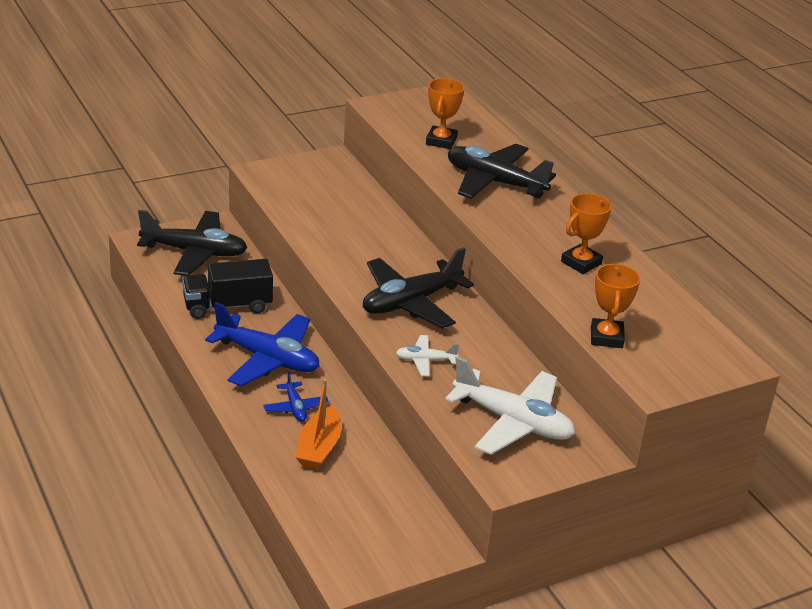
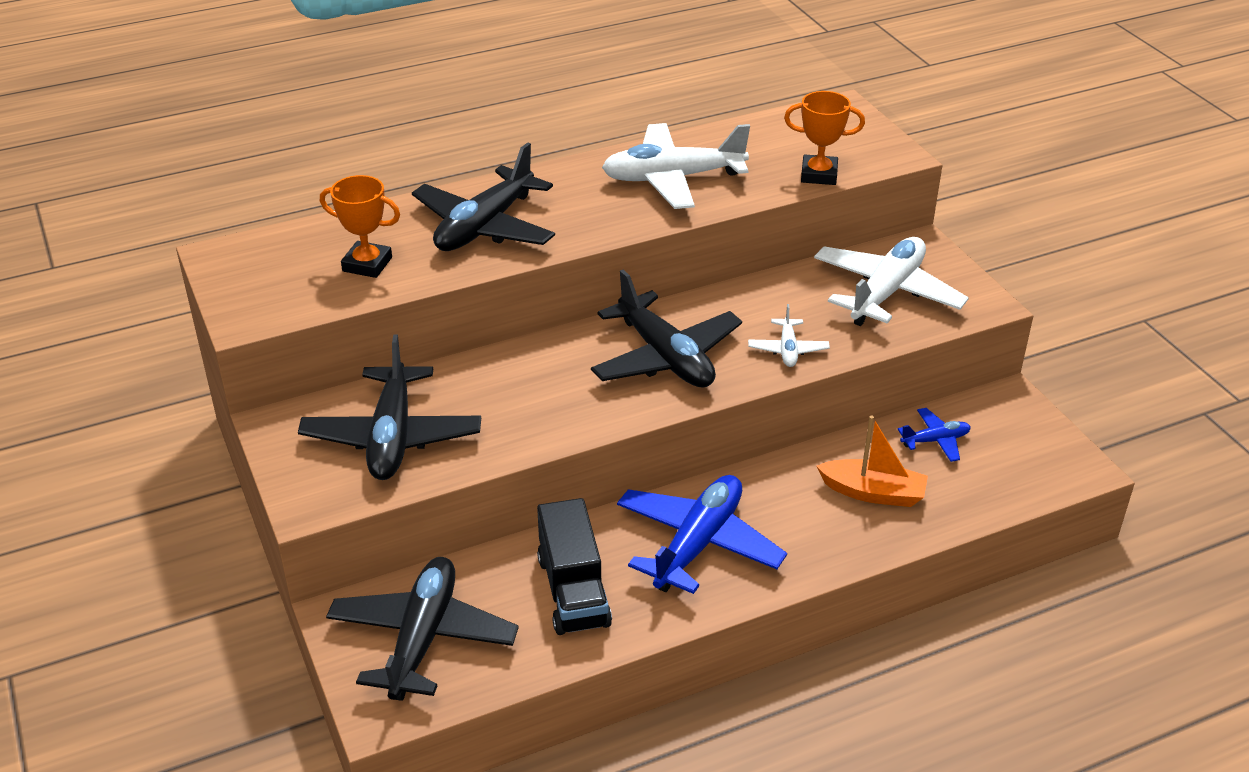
camera: 85 degrees left, 5 degrees up
(295, 408) = (799, 515): blue plane -> blue plane (935, 440)
(320, 196) = (392, 437): none -> black plane
(581, 263) = (672, 178): orange trophy -> white plane

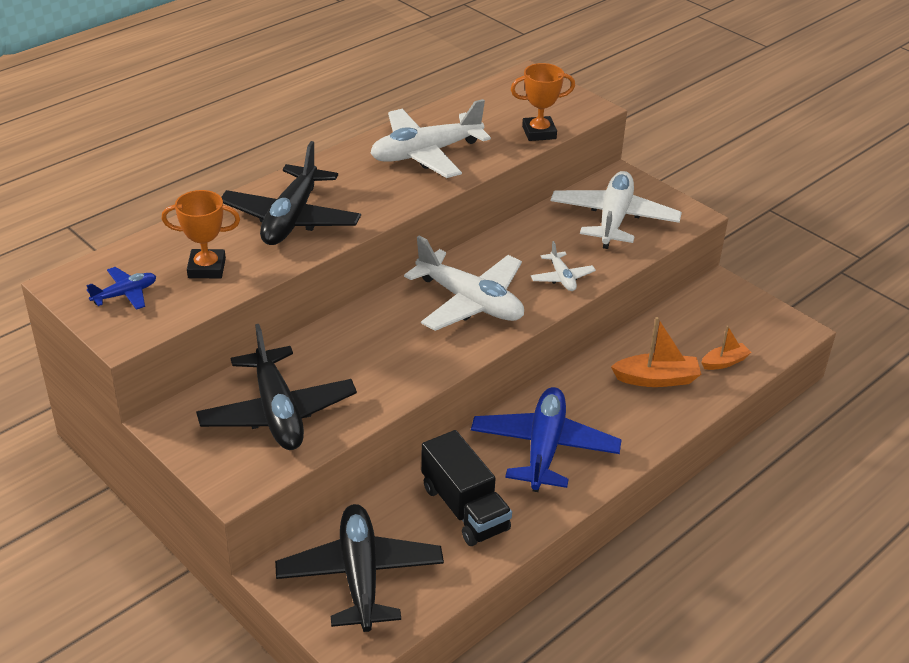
camera: 20 degrees left, 0 degrees up
(665, 357) = (470, 302): black plane -> white plane
(935, 440) = (683, 329): blue plane -> blue plane (125, 294)
(968, 490) = (724, 362): none -> orange boat

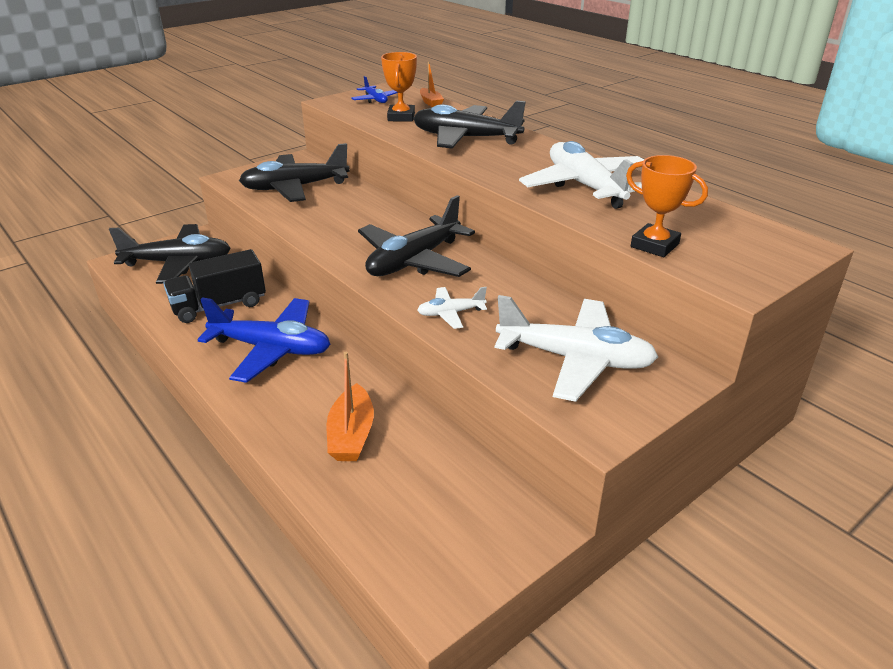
camera: 95 degrees right, 5 degrees down
(470, 302) = (414, 261): white plane -> black plane
(539, 132) = (654, 245): orange trophy -> orange trophy turned 45 degrees counterclockwise
(724, 362) = (371, 501): orange boat -> orange boat (431, 102)

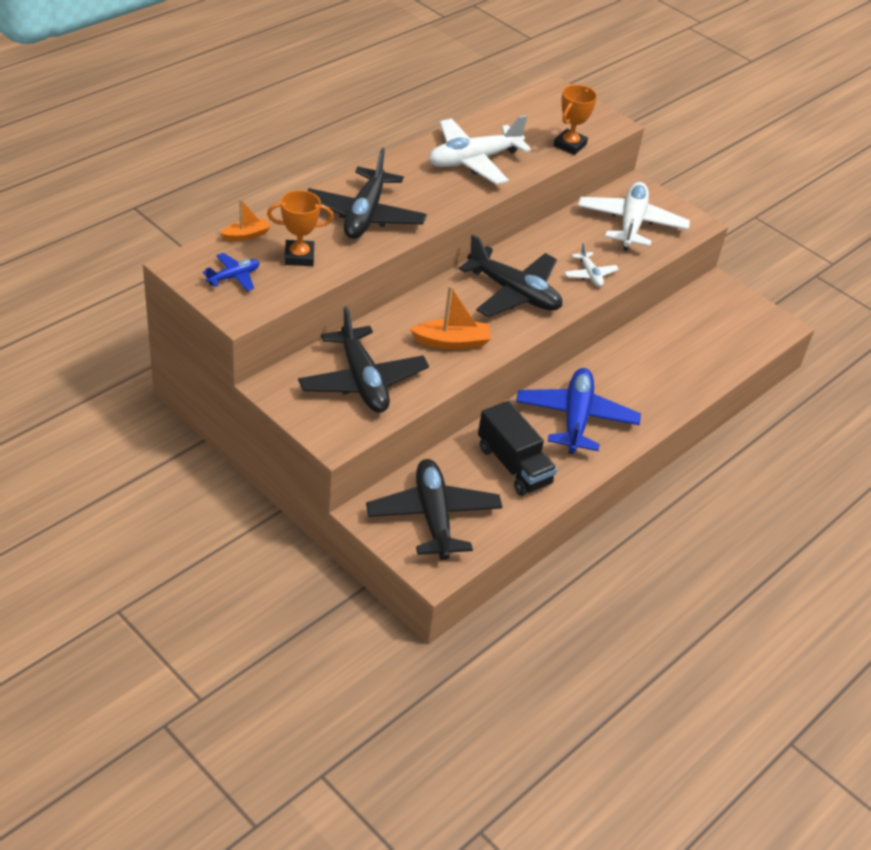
camera: 100 degrees left, 10 degrees up
(351, 434) = (666, 364): orange boat -> orange boat (452, 342)

